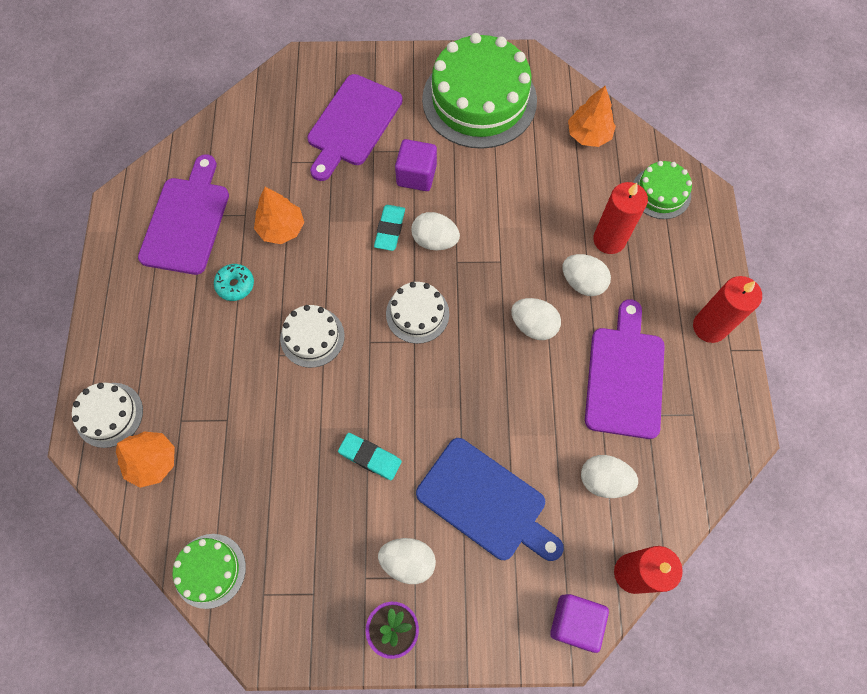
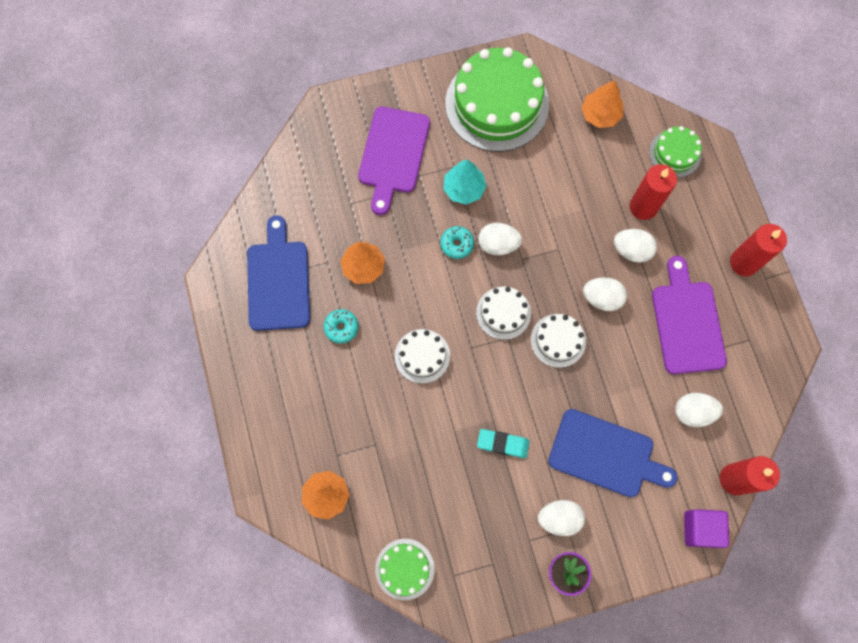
camera: 15 degrees left, 5 degrees up
(109, 415) = (275, 467): white cake -> white cake (558, 340)
(187, 221) = (278, 280): purple cutting board -> blue cutting board
(390, 229) = (457, 244): turquoise eraser -> turquoise donut
(416, 175) = (464, 189): purple cube -> turquoise tree

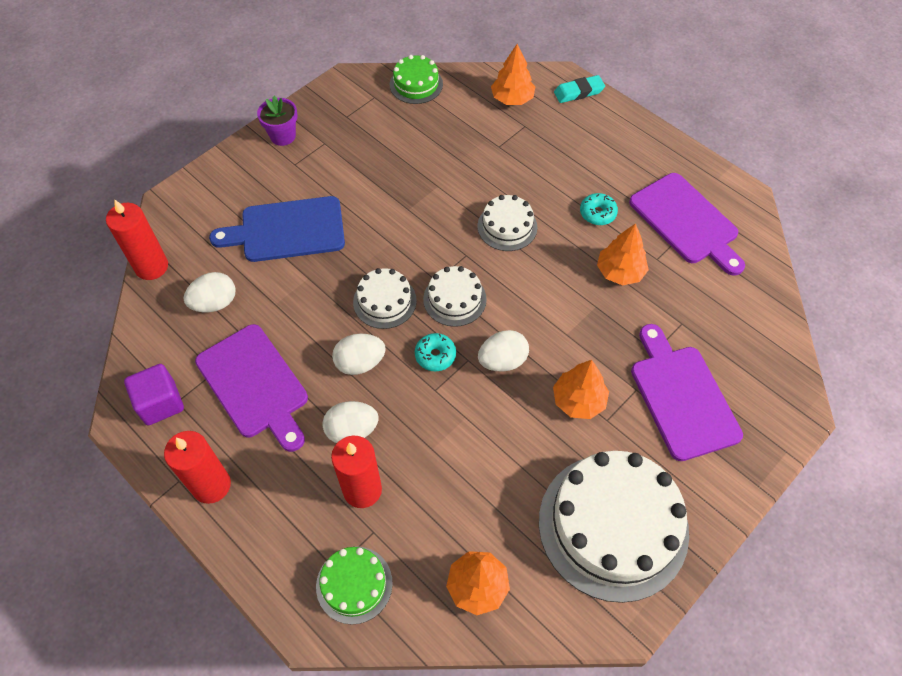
camera: 150 degrees right, 15 degrees down
(278, 280) = (686, 222): blue cutting board -> purple cutting board
(457, 244) = (545, 339): turquoise donut -> turquoise donut (435, 355)
(464, 189) = (578, 400): turquoise tree -> orange tree
(497, 104) = (613, 525): green cake -> white cake
(502, 444) = (388, 196): turquoise eraser -> turquoise eraser (578, 92)
(559, 518) = (306, 167): white egg -> none
(700, 529) = (172, 215): purple cube -> purple cube (160, 403)

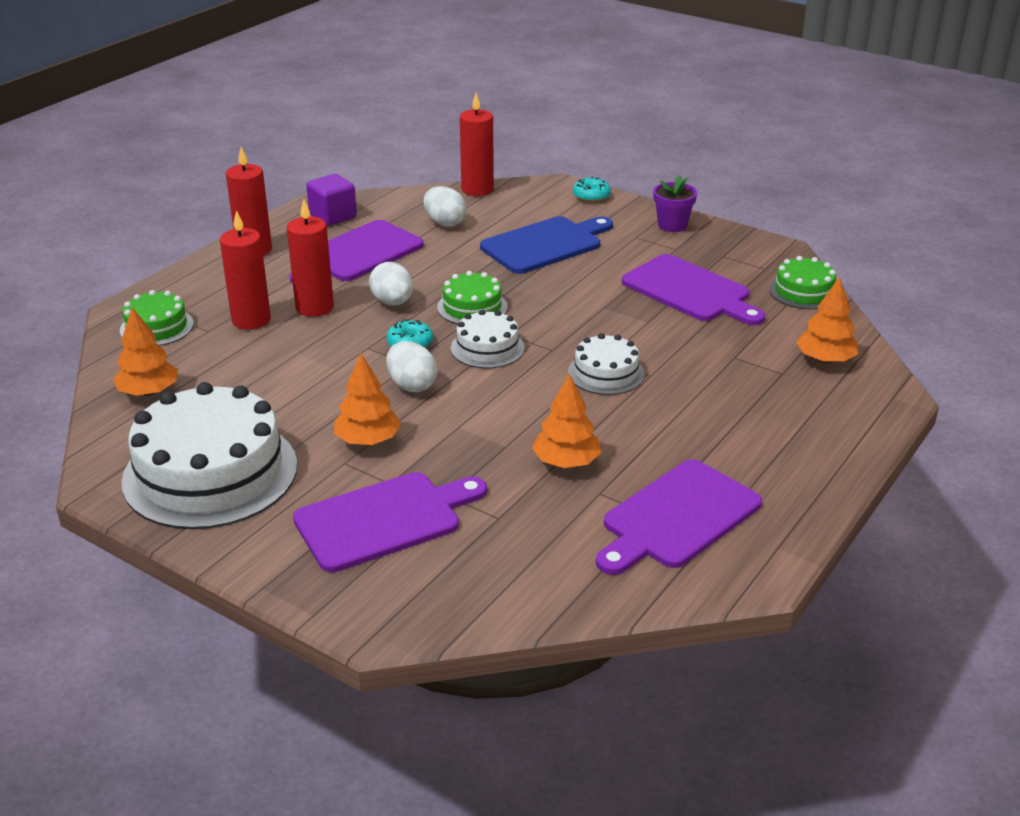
camera: 80 degrees right, 25 degrees down
(287, 230) = (545, 244): blue cutting board -> blue cutting board turned 75 degrees clockwise
(352, 430) = (314, 307): white egg -> red candle
(384, 301) = (472, 307): white cake -> green cake
(397, 149) = (690, 291): none -> purple cutting board
(578, 92) = (875, 411): turquoise eraser -> none
(597, 213) = (657, 439): turquoise donut -> turquoise donut (591, 196)

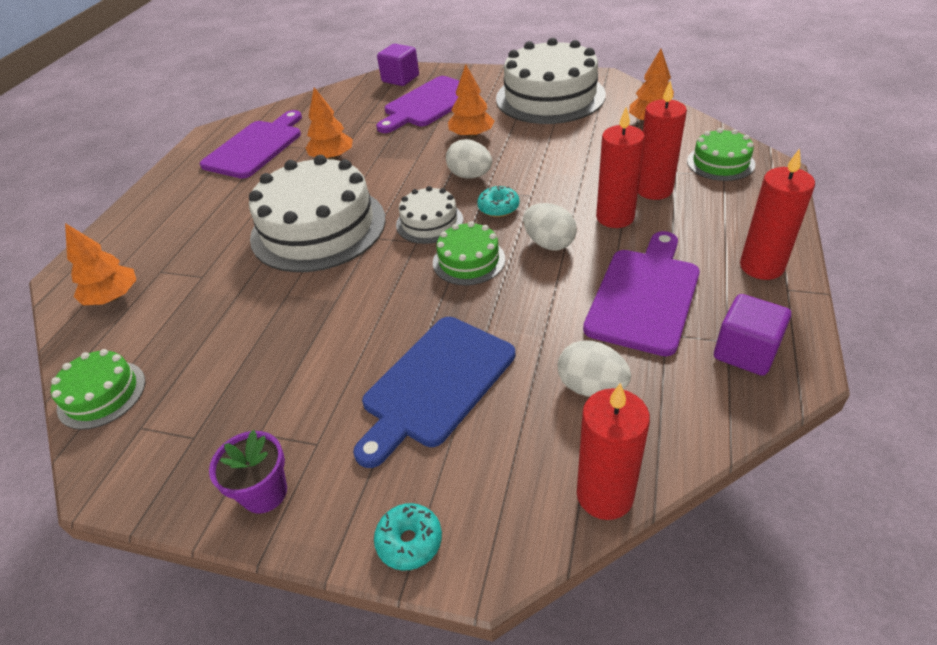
camera: 165 degrees right, 10 degrees up
(393, 602) = (400, 79): none -> purple cube
(606, 373) = (318, 228): white cake -> white cake, size x2.03
(690, 291) = (241, 353): purple cutting board -> none

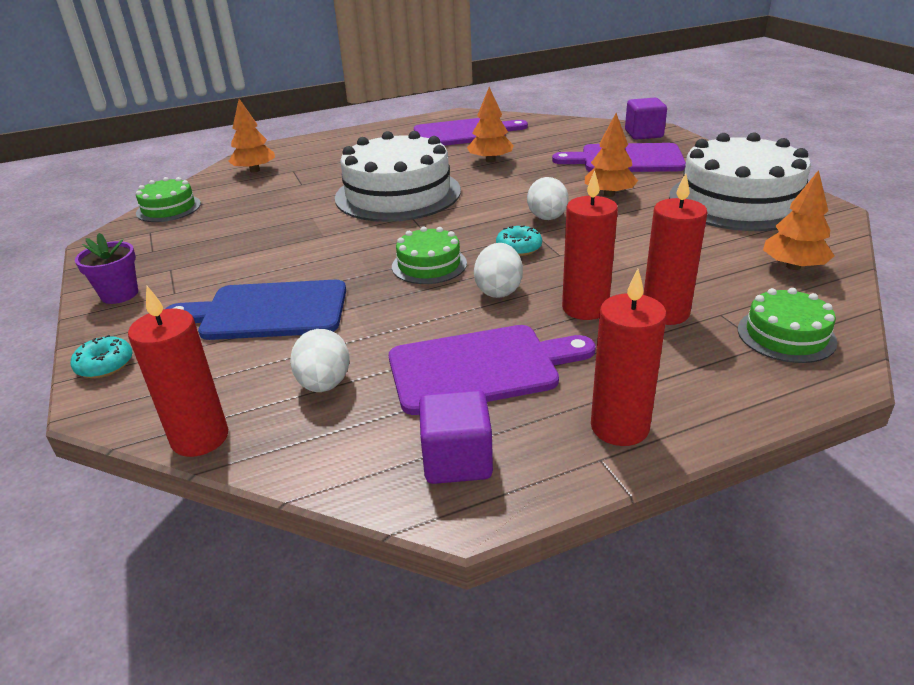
camera: 50 degrees right, 10 degrees down
(429, 222) = (458, 229): white cake -> none

